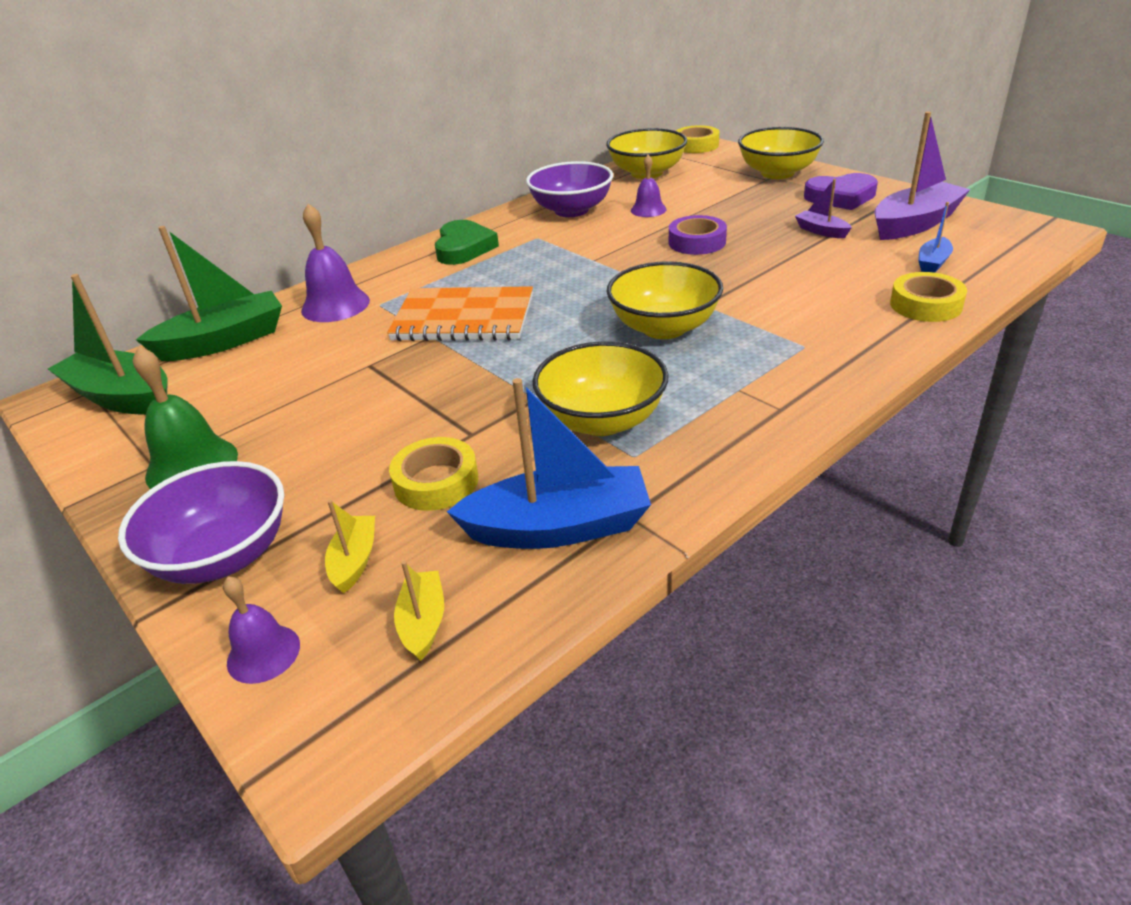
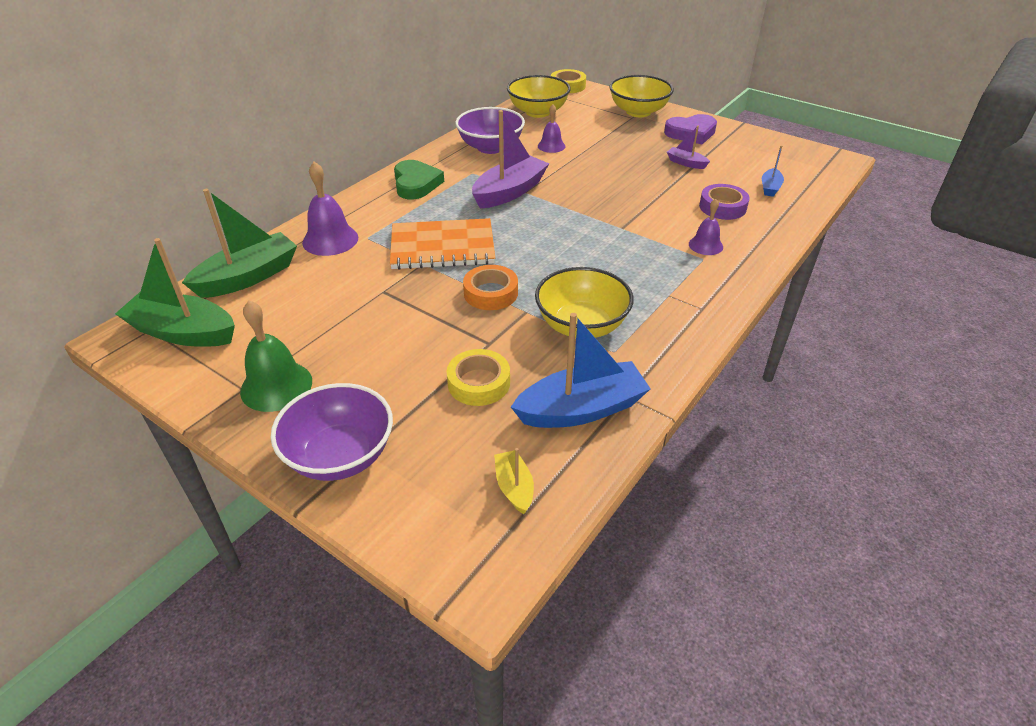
camera: 15 degrees left, 5 degrees up
(263, 653) = (408, 523): purple bell -> purple bell (705, 245)
(354, 560) = (444, 448): yellow boat -> none
(499, 374) = (491, 293): none -> orange tape
(664, 327) = (599, 248): yellow bowl -> none
(697, 242) = (598, 174): purple tape -> purple tape (722, 207)
(914, 224) = (749, 156): purple boat -> purple boat (509, 192)
(925, 305) = (774, 222): yellow tape -> none

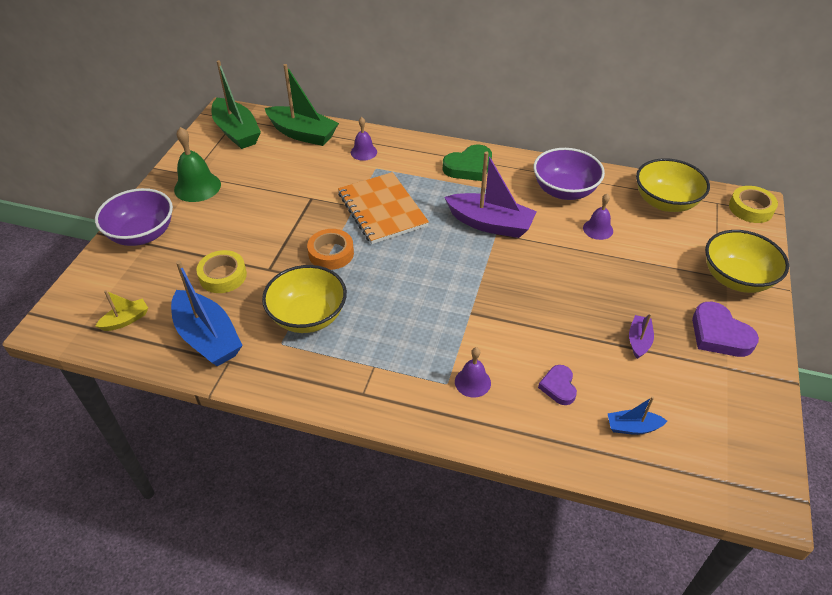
camera: 70 degrees right, 5 degrees up
(183, 332) = (237, 132): green boat -> green boat turned 150 degrees clockwise
(330, 240) = (363, 152): purple bell -> purple bell, size x0.61
(722, 207) = (558, 387): purple tape -> purple heart

